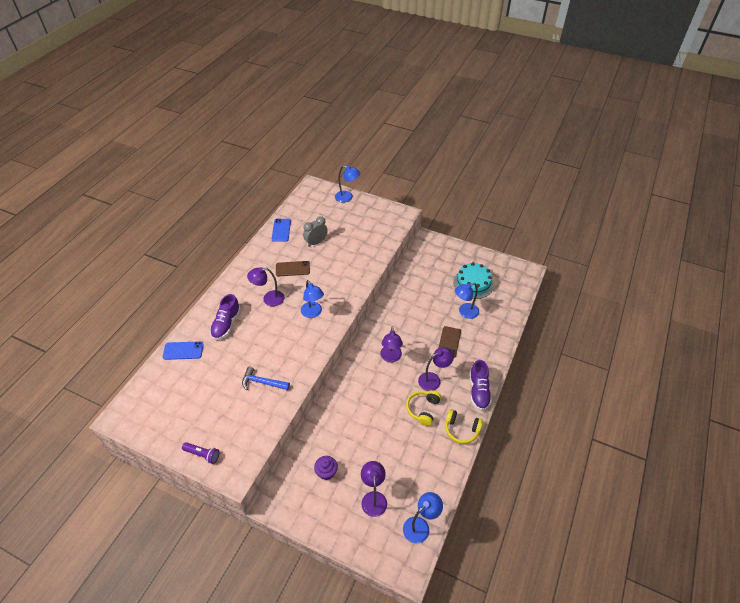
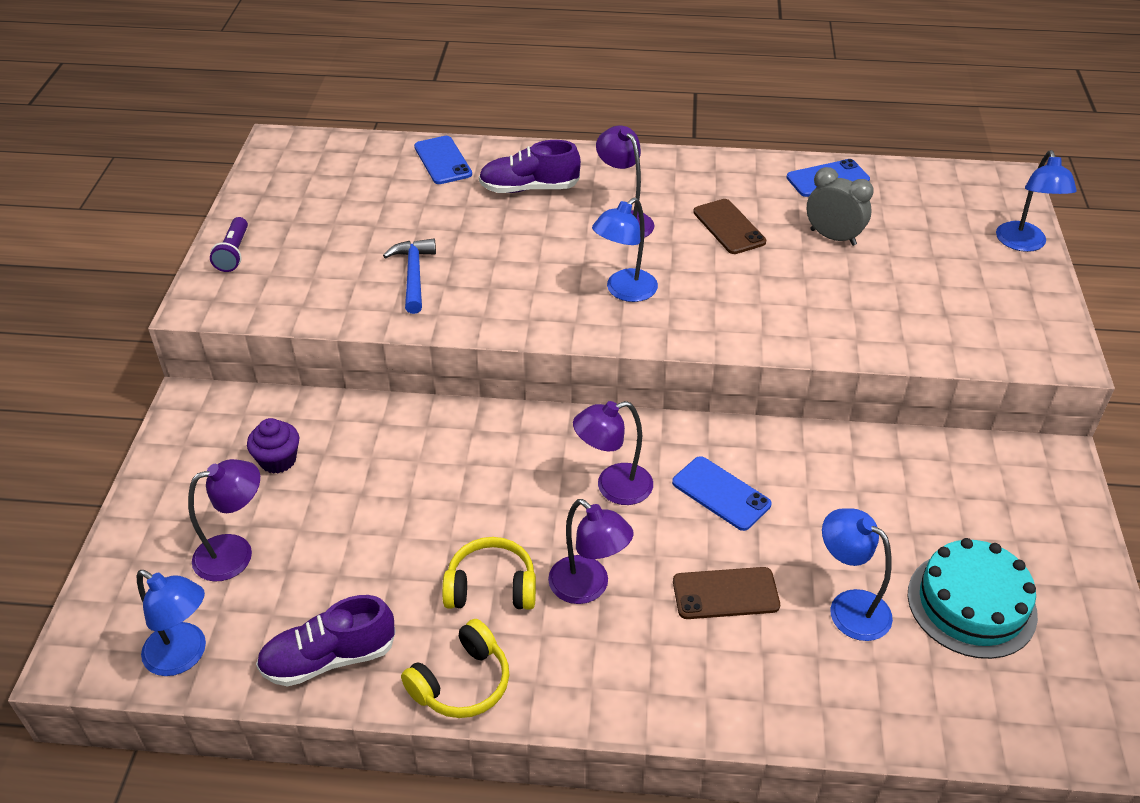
camera: 70 degrees right, 5 degrees down
(406, 327) = (721, 493): none -> blue phone
(461, 430) = (462, 683): yellow headphones -> yellow headphones turned 135 degrees counterclockwise
(478, 391) = (596, 697): purple shoe -> purple shoe (329, 658)

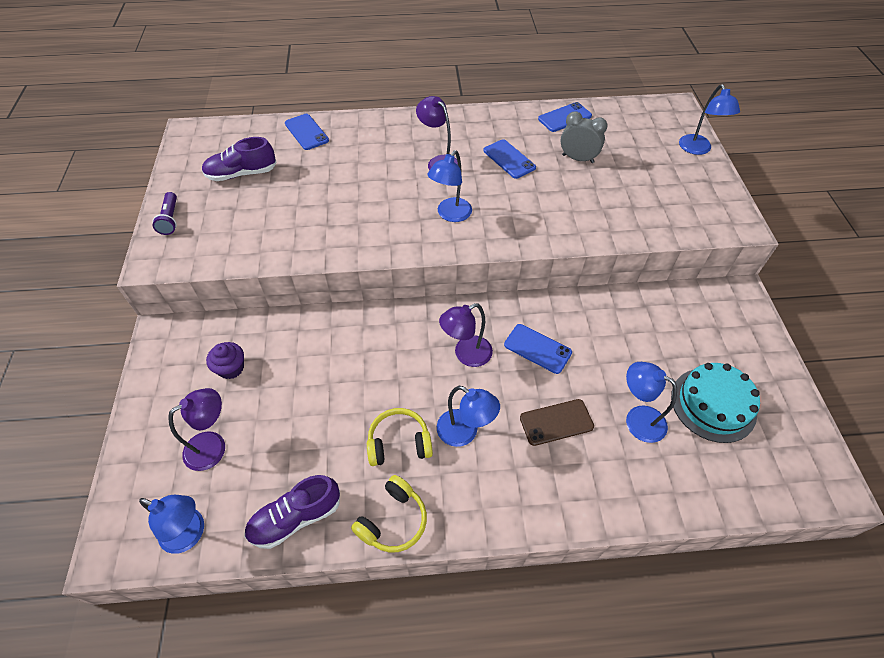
camera: 10 degrees left, 10 degrees up
(413, 275) = (303, 220): blue hammer -> none
(529, 188) = (370, 146): purple shoe -> purple shoe (241, 174)
(588, 588) = (464, 433): purple lamp -> blue lamp
(728, 227) = (509, 159): brown phone -> blue phone

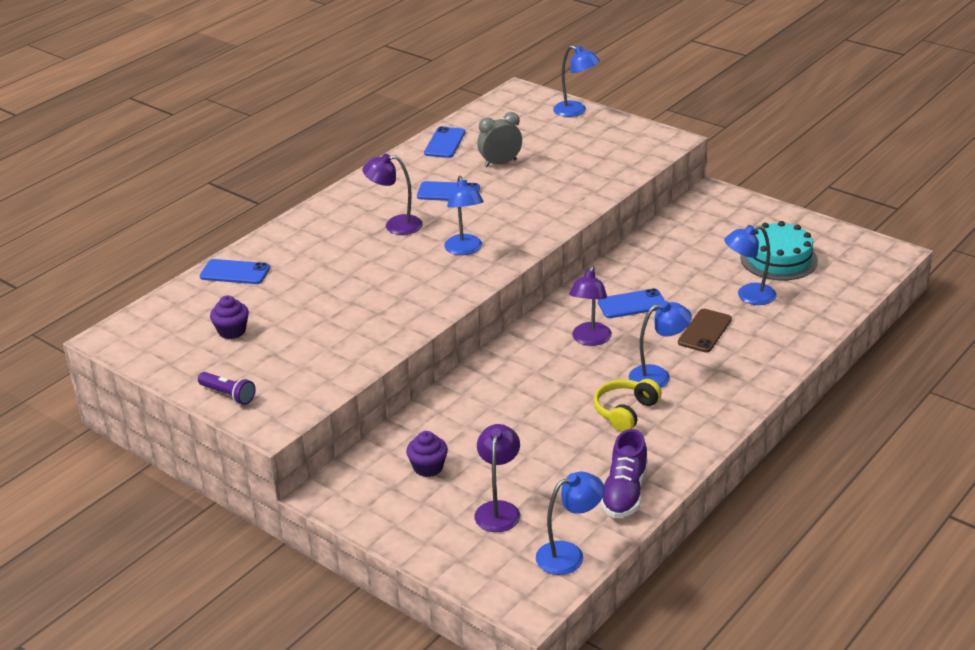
camera: 45 degrees left, 20 degrees down
(241, 174) = (232, 331): purple shoe -> purple cupcake
(393, 520) = (687, 446): yellow headphones -> none

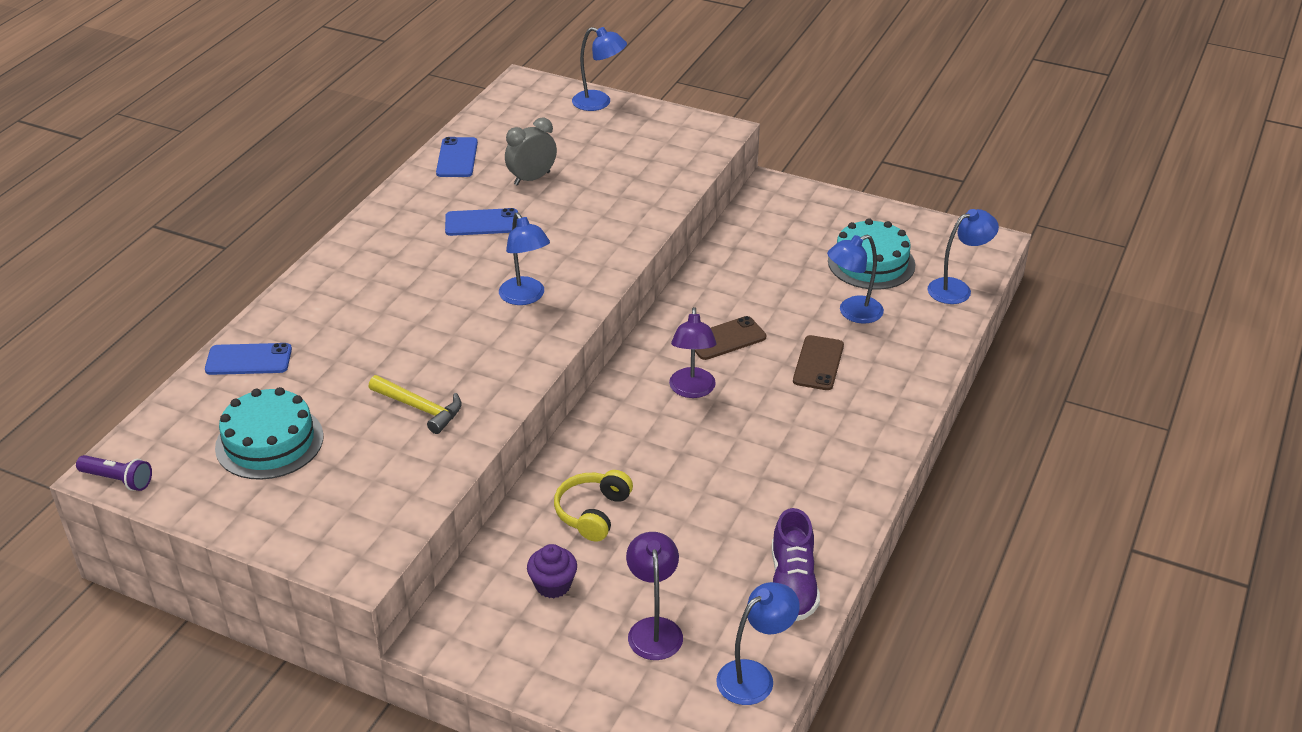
camera: 15 degrees left, 5 degrees up
(228, 395) = (291, 532): purple flashlight -> purple flashlight (118, 480)
(232, 331) = (269, 442): purple cupcake -> turquoise cake
(354, 320) = (420, 408): none -> yellow hammer
(395, 225) = (431, 273): purple lamp -> none
(625, 412) = (761, 478): yellow headphones -> yellow headphones (593, 513)
(632, 304) = (726, 339): blue phone -> brown phone
(658, 376) = (784, 428): blue lamp -> blue lamp (957, 289)

